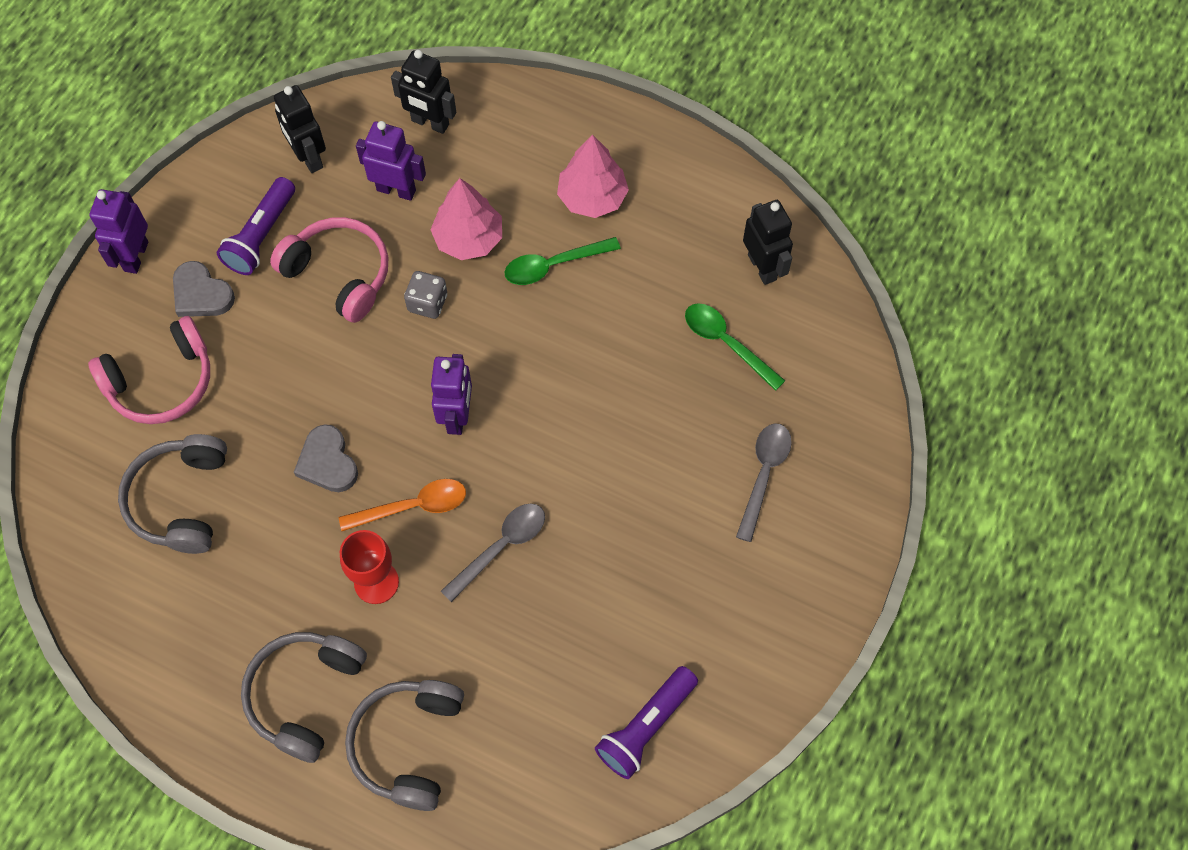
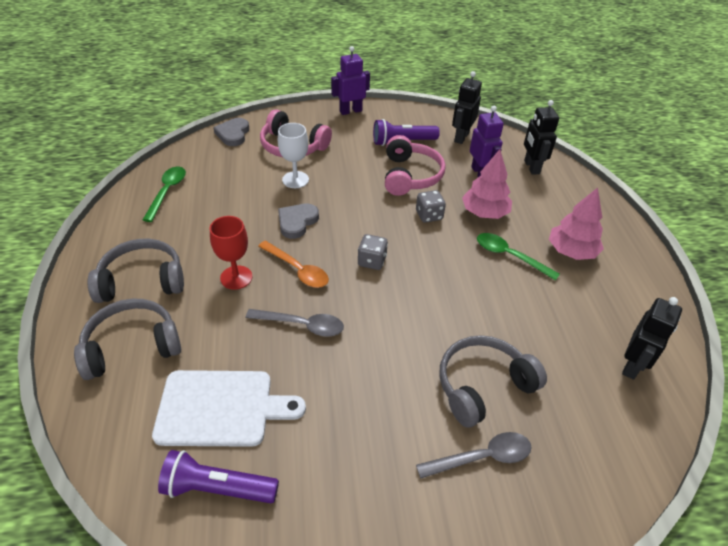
camera: 55 degrees right, 20 degrees down
(181, 500) = (232, 180): grey headphones -> grey headphones (483, 386)
(201, 294) = (351, 137): grey heart -> grey heart (233, 134)
(240, 418) = (295, 180): none -> white goblet
(457, 416) = (372, 261): purple robot -> grey dice
(556, 684) = (221, 408): none -> white cutting board
(726, 343) = (556, 374): green spoon -> green spoon (167, 192)

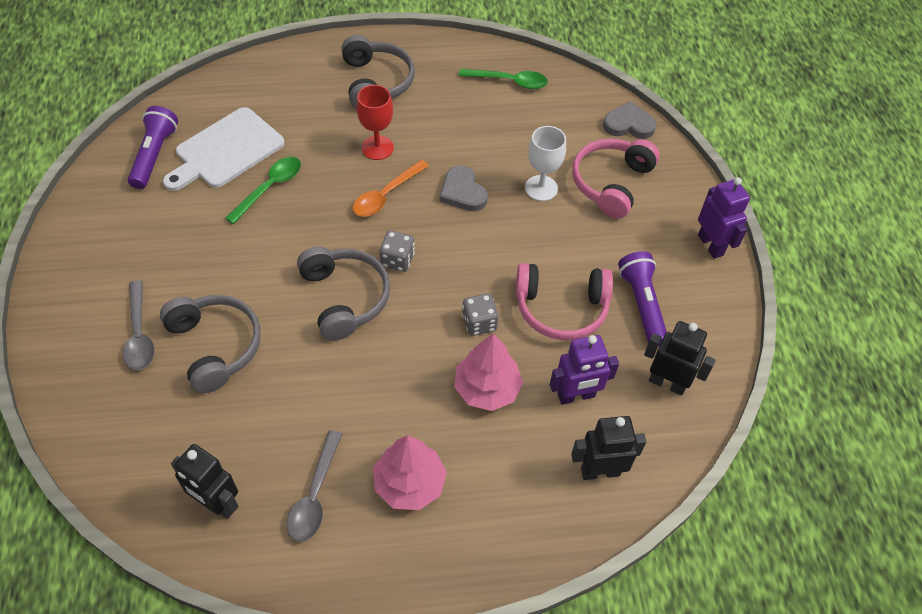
camera: 90 degrees right, 10 degrees up
(132, 346) = (298, 88): grey headphones -> grey headphones (344, 298)
(221, 408) = (226, 150): white cutting board -> white cutting board turned 45 degrees clockwise
(297, 222) = (462, 192): grey heart -> grey heart turned 150 degrees counterclockwise
(302, 325) = (310, 201): grey spoon -> grey spoon (315, 495)
(509, 256) = (402, 404): green spoon -> green spoon (270, 188)

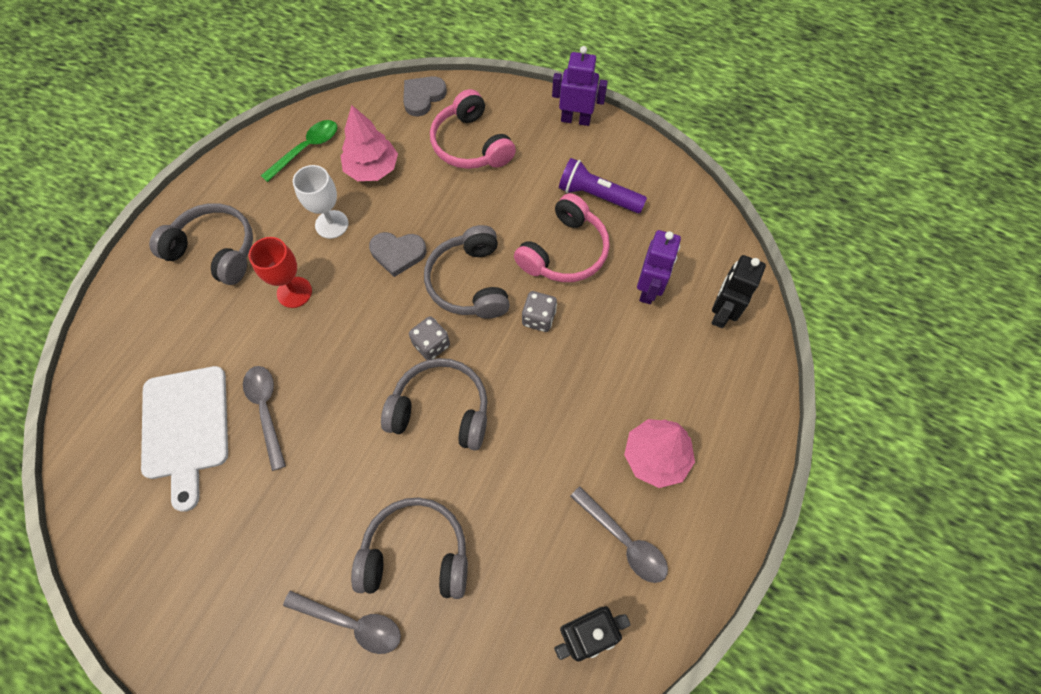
camera: 55 degrees left, 10 degrees up
(154, 155) = (133, 502): purple flashlight -> none
(270, 188) = (266, 410): green spoon -> grey spoon
(386, 195) = (354, 315): orange spoon -> none
(475, 255) = (469, 282): none -> grey headphones
(487, 388) = (603, 348): pink tree -> pink tree (372, 169)
(541, 188) = (438, 195): white goblet -> white goblet (332, 224)
(667, 383) = (674, 223): black robot -> none

